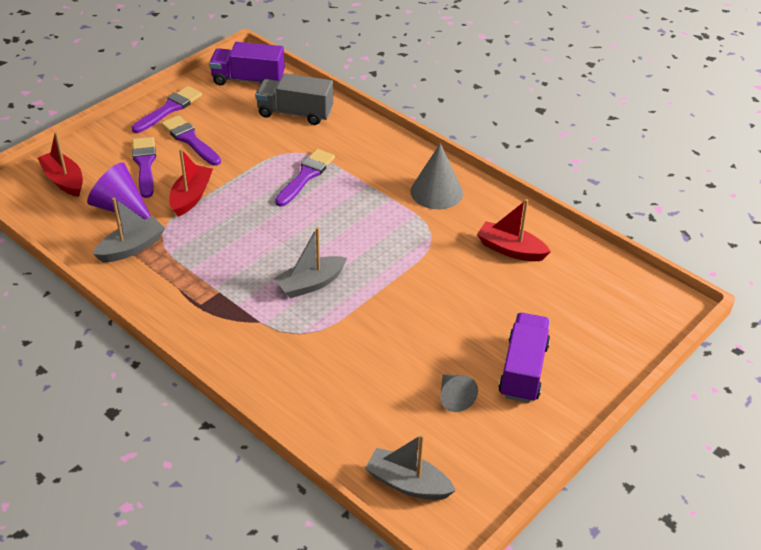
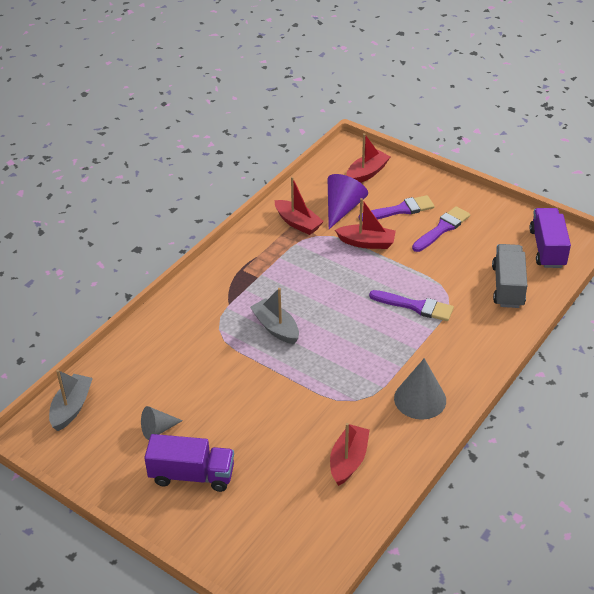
camera: 85 degrees right, 0 degrees up
(131, 248) = (298, 223): grey boat -> red boat
(169, 109) = (481, 209): purple brush -> none

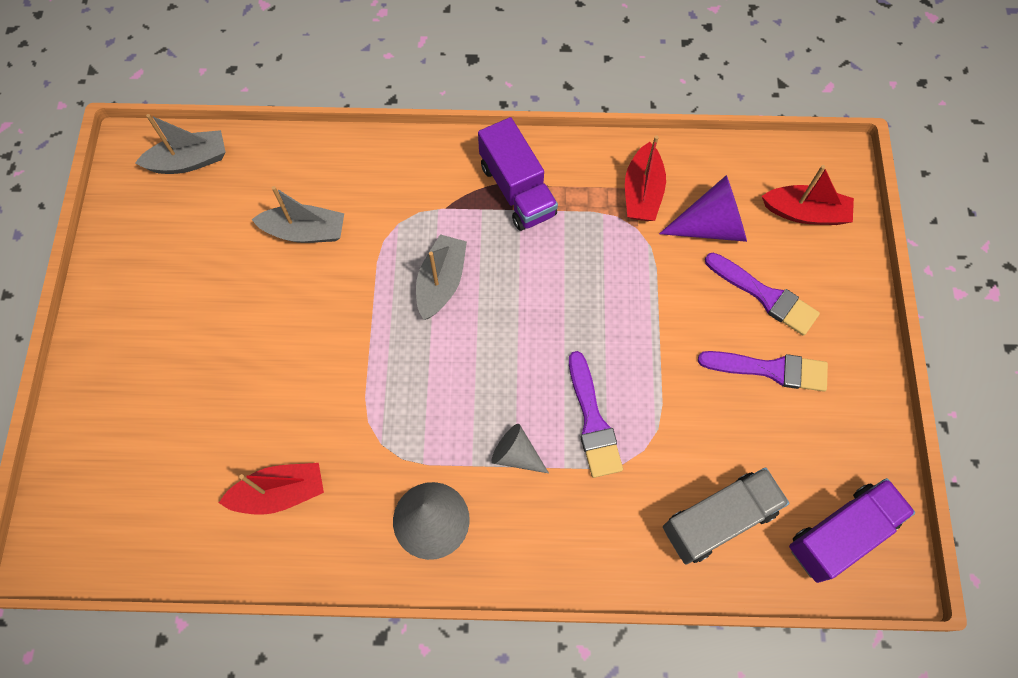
camera: 55 degrees right, 25 degrees up
(157, 429) = (208, 262): grey cone -> grey cone (516, 454)
(182, 373) = (305, 231): none -> grey boat
(192, 475) = (164, 338): purple truck -> purple truck (517, 190)
(366, 243) = (668, 293): red boat -> none

